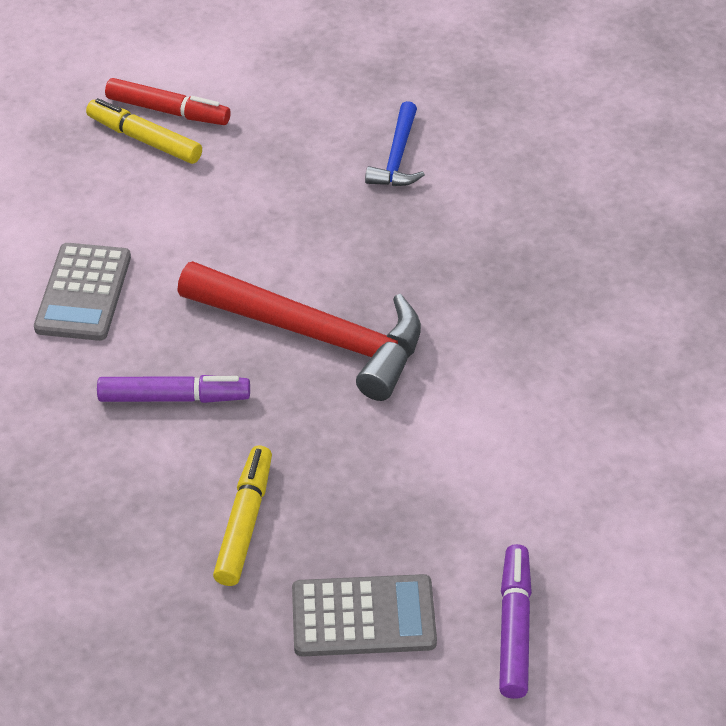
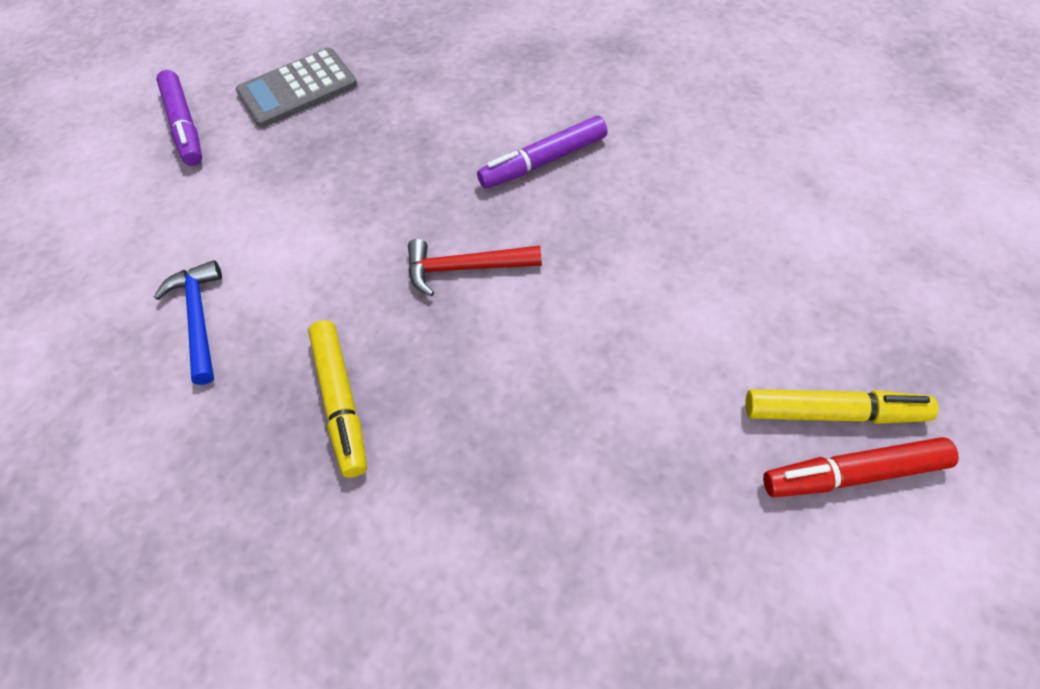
camera: 155 degrees right, 10 degrees up
(83, 293) = (704, 208): grey calculator -> none
(244, 522) = (419, 105): yellow marker -> yellow marker (341, 402)
(314, 335) = (465, 268): red hammer -> red hammer, size x0.50
(397, 156) = (521, 555): blue hammer -> blue hammer (199, 319)

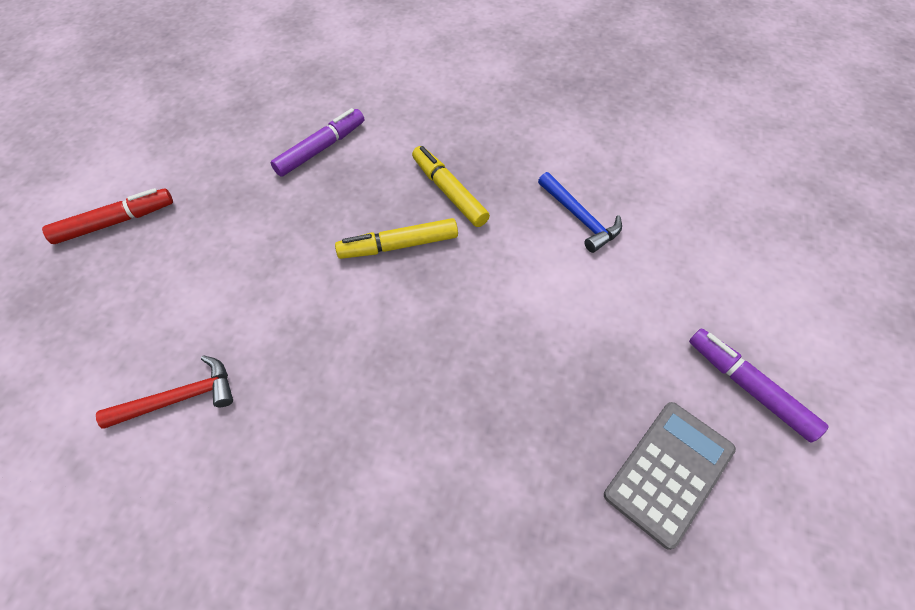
camera: 160 degrees right, 0 degrees up
(465, 268) = (396, 298): red hammer -> red hammer (179, 398)
(543, 161) = (353, 428): purple marker -> purple marker (321, 148)
(833, 412) = (117, 254): yellow marker -> yellow marker (398, 245)

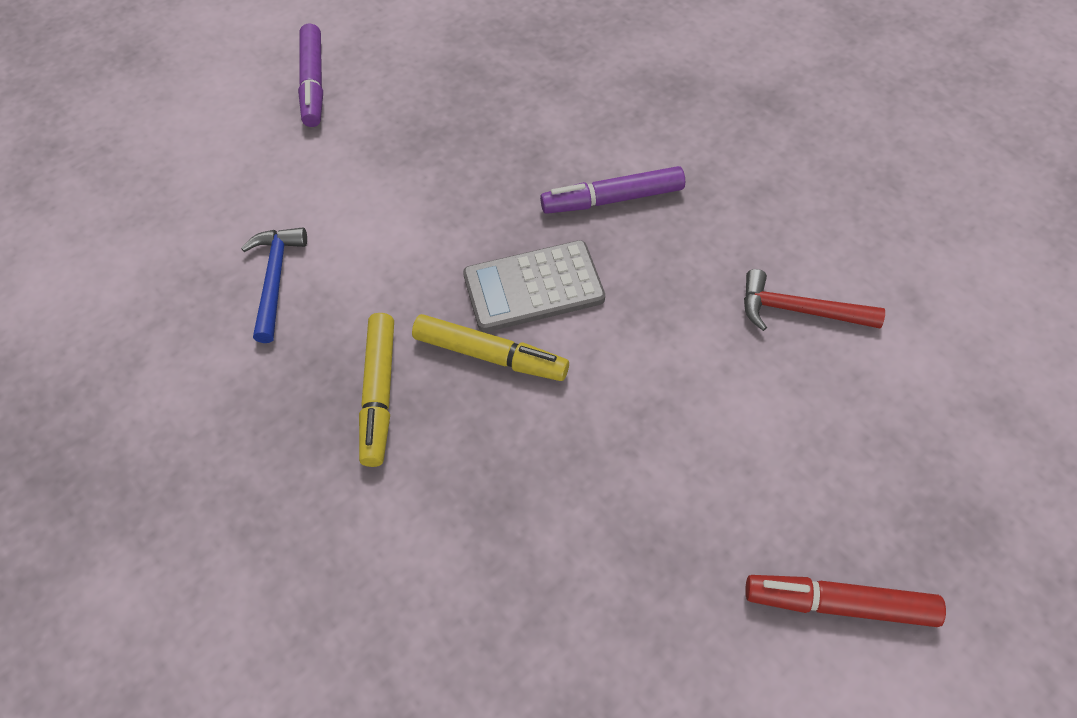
camera: 145 degrees left, 0 degrees up
(321, 148) = (489, 573): purple marker -> purple marker (612, 199)
(669, 472) = (430, 70): grey calculator -> grey calculator (533, 287)

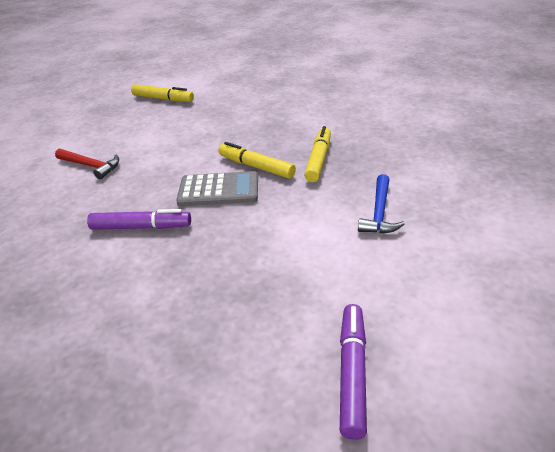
camera: 165 degrees left, 20 degrees down
(839, 604) = (163, 99): red marker -> yellow marker

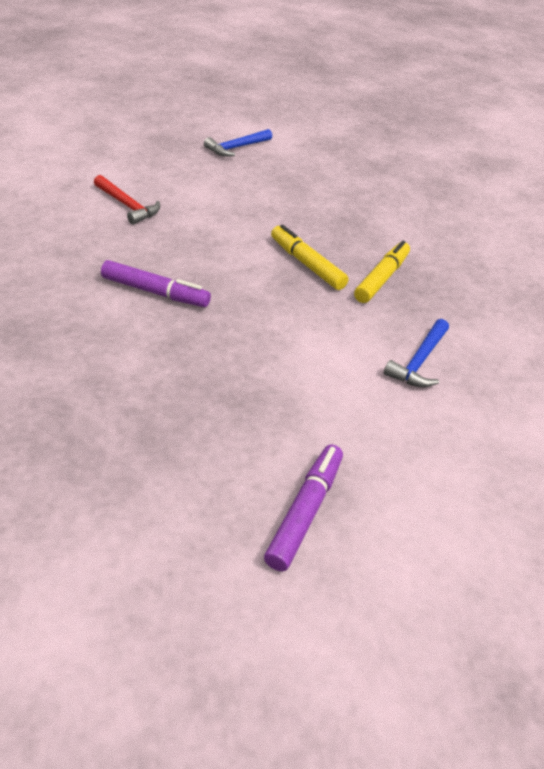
camera: 10 degrees right, 5 degrees up
(163, 99) = (237, 148): yellow marker -> blue hammer
(218, 190) = (253, 278): grey calculator -> none

